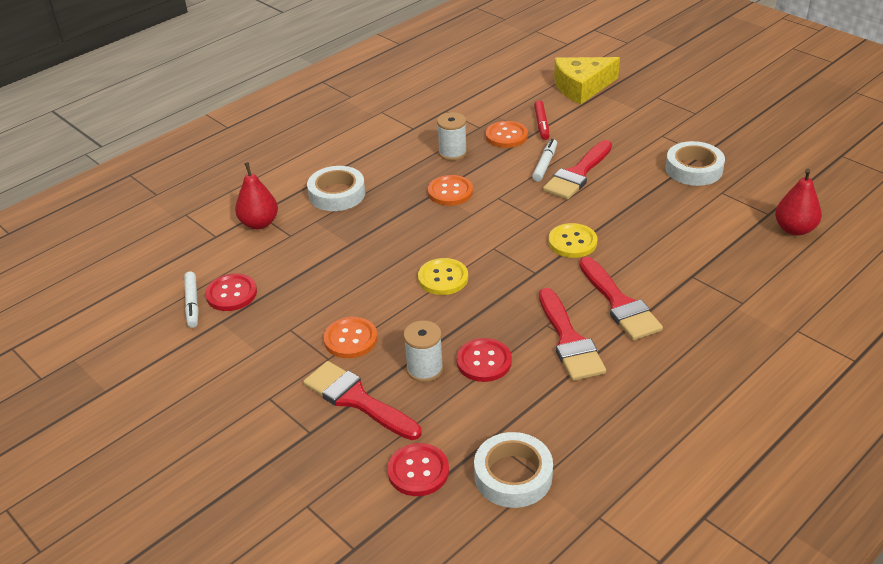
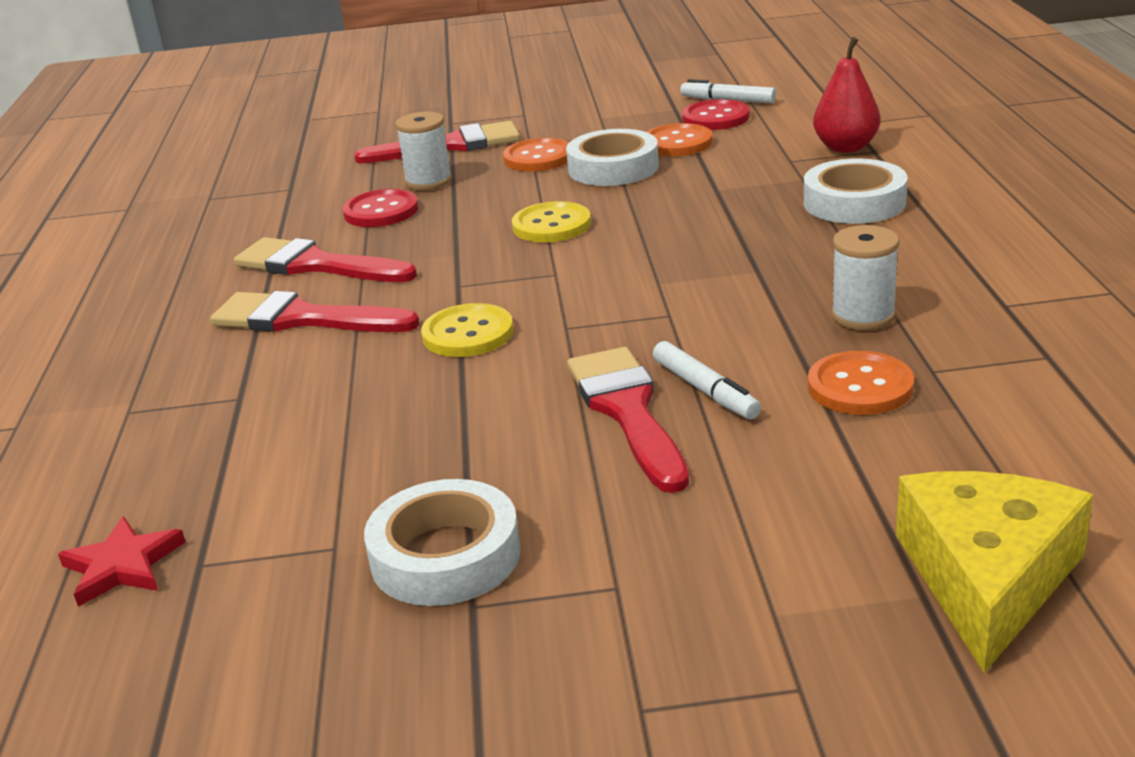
camera: 130 degrees right, 10 degrees down
(418, 471) = (323, 153): red button -> none
(450, 192) = (741, 281): orange button -> orange button (677, 143)
(513, 475) = (236, 187): white tape -> white tape (613, 168)
(541, 124) = (860, 444): red marker -> none
(794, 229) = (122, 566): red pear -> red star

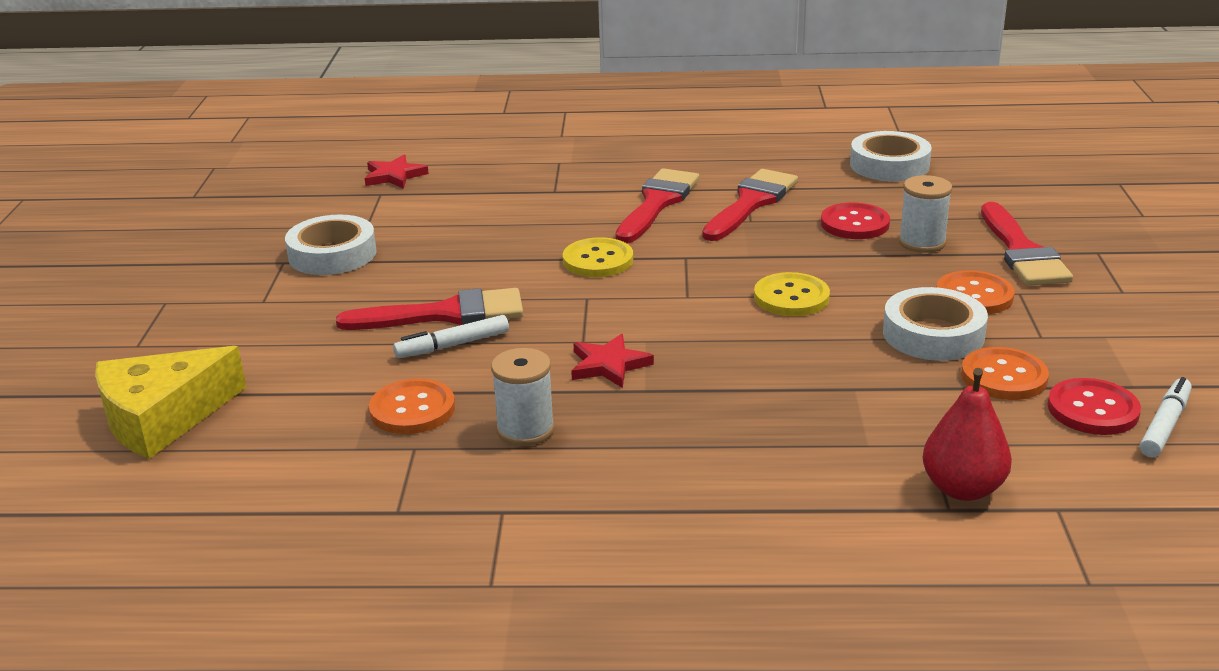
camera: 95 degrees right, 0 degrees up
(717, 293) = (609, 365): none -> red star
(854, 202) = (785, 466): white tape -> white tape (889, 165)
(986, 578) = (162, 418): yellow cheese -> yellow cheese turned 120 degrees clockwise

